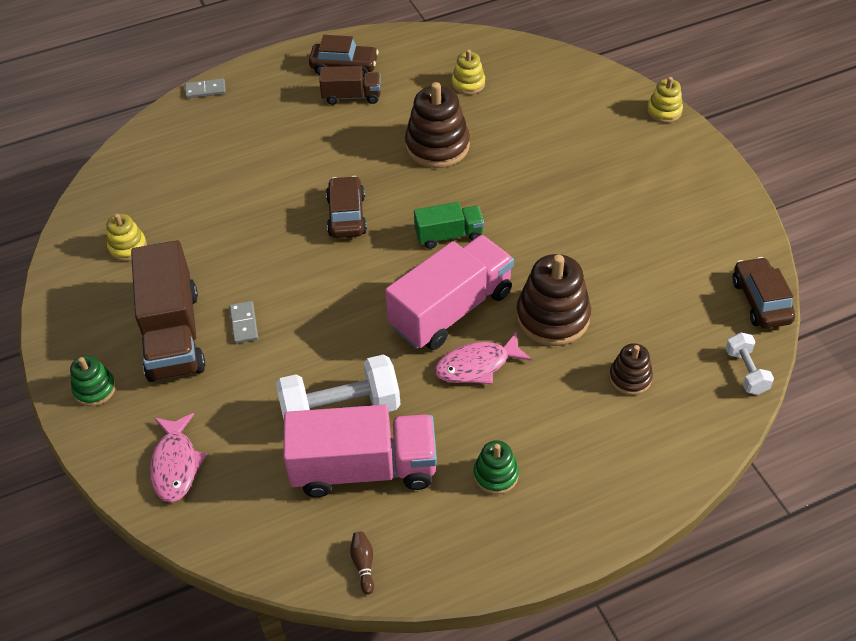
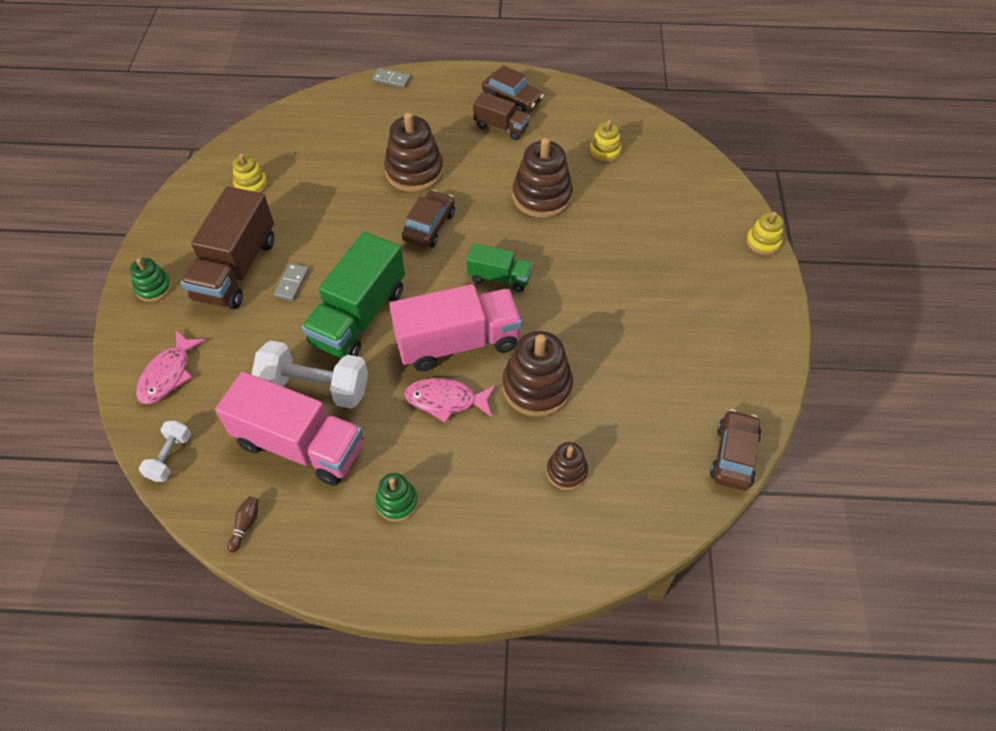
camera: 25 degrees right, 5 degrees up
(294, 170) = (414, 171): none -> brown stacking toy
(336, 326) = (359, 316): none -> green truck
(746, 371) = (674, 515): white dumbbell -> white dumbbell (170, 457)

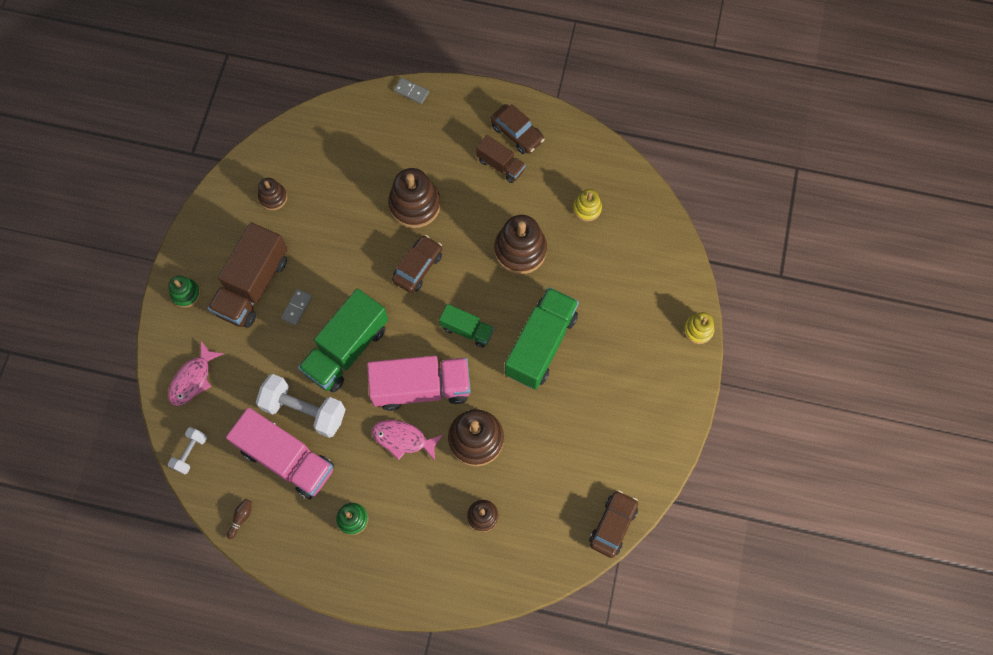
camera: 10 degrees right, 15 degrees up
(251, 185) = (273, 197): yellow stacking toy -> brown stacking toy
(589, 280) = (540, 345): none -> green truck

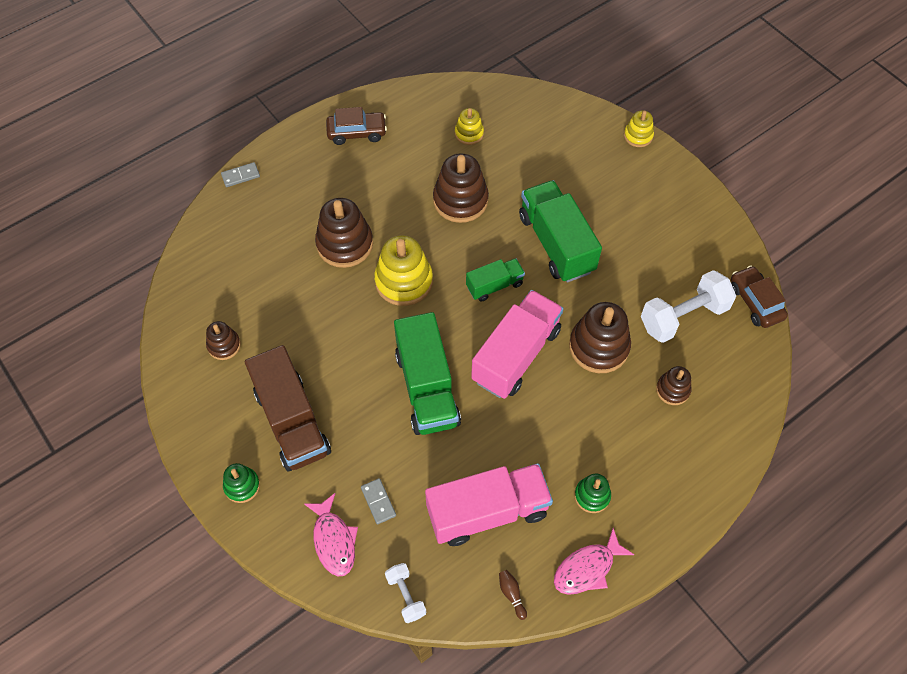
camera: 50 degrees left, 10 degrees down
(297, 307) = (349, 400): grey domino -> grey domino (378, 502)
(304, 410) = (453, 463): white dumbbell -> white dumbbell (683, 316)
(403, 439) = (551, 402): pink fish -> pink fish (587, 568)
(418, 267) = (404, 281): brown car -> yellow stacking toy
(500, 165) = (372, 162): brown truck -> none

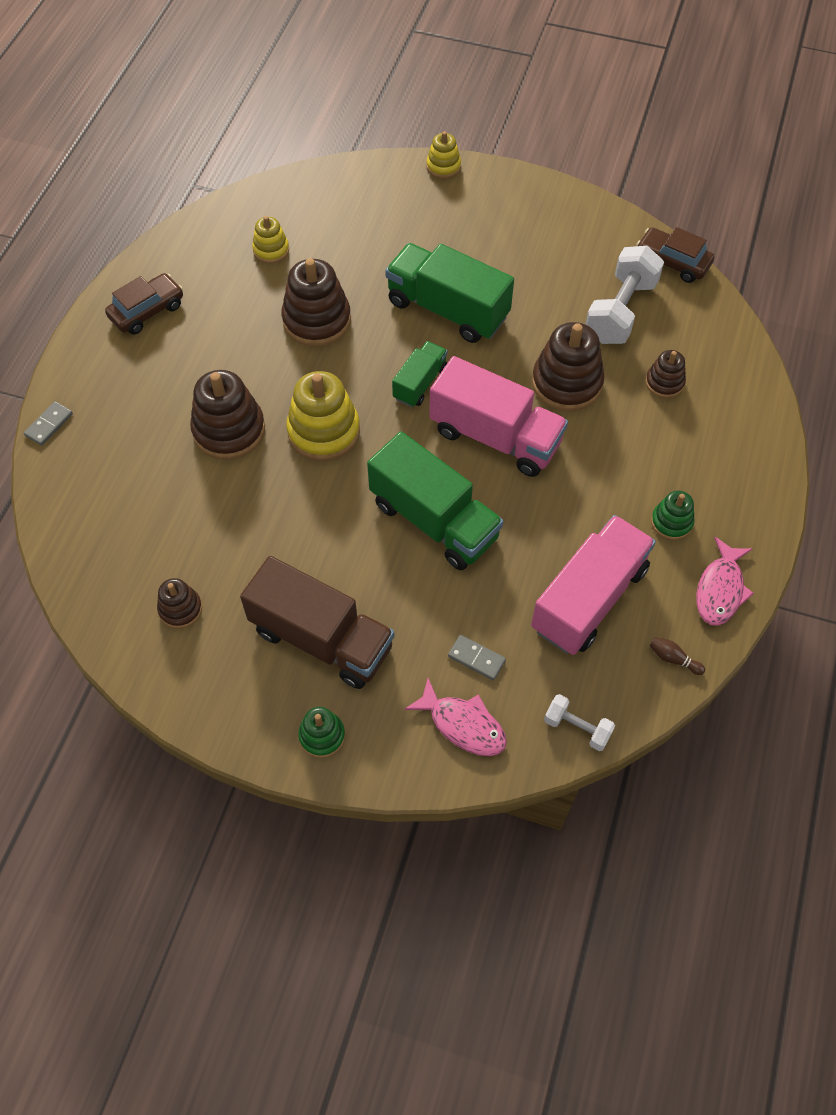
camera: 35 degrees left, 0 degrees up
(516, 355) = (495, 436): pink truck -> pink truck turned 120 degrees clockwise

